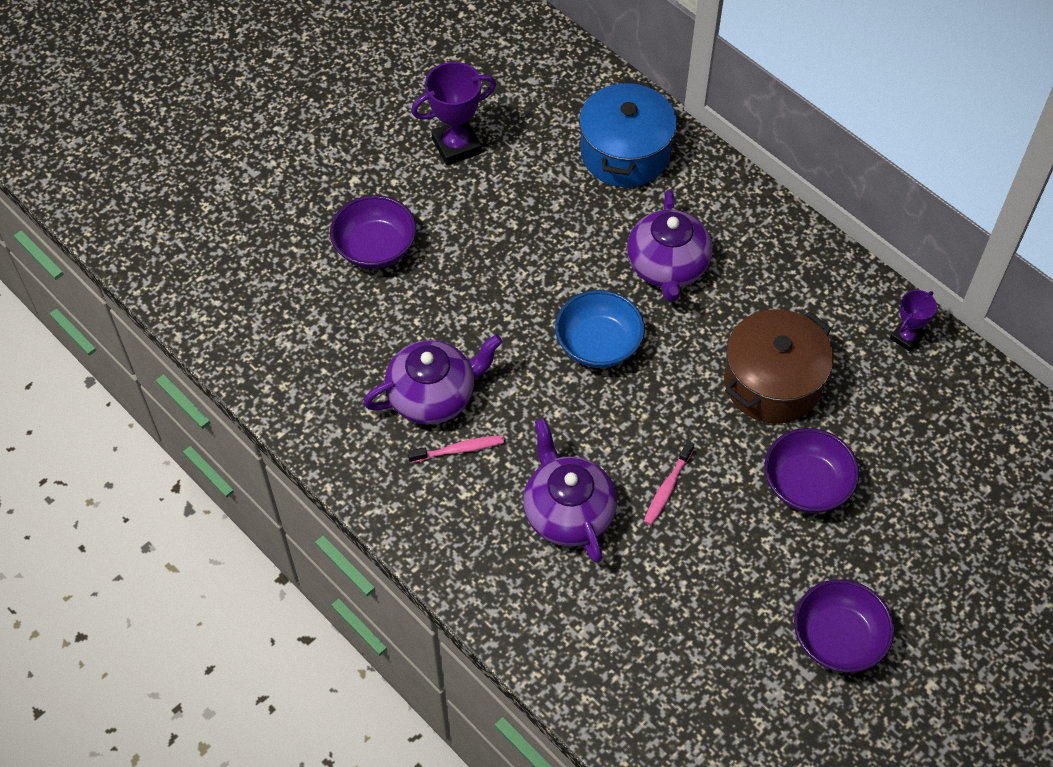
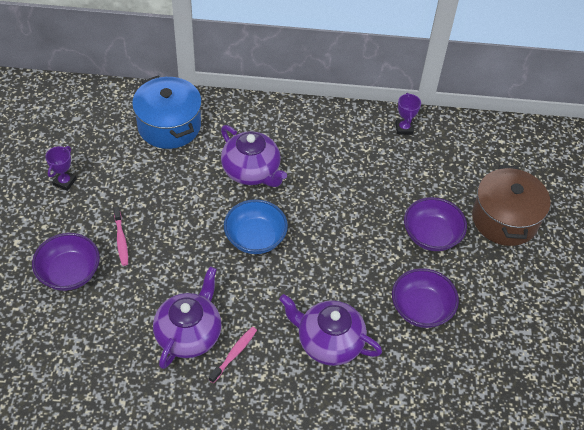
camera: 45 degrees left, 5 degrees down
(456, 146) = (64, 182): purple trophy -> purple trophy, size x0.59
(667, 488) = (367, 289): pink toothbrush -> pink toothbrush (121, 240)
(772, 382) = (364, 195): brown pot -> brown pot (504, 219)
(838, 639) = (522, 302): purple bowl -> purple bowl (421, 309)

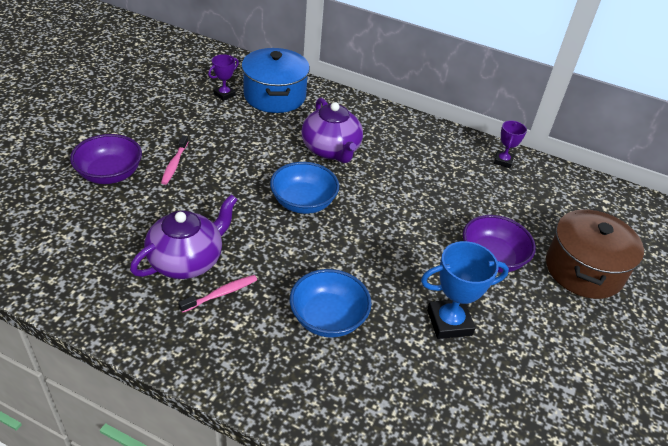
camera: 20 degrees right, 10 degrees down
(64, 182) = (155, 108): purple trophy -> purple trophy (224, 94)
(328, 342) = (328, 318): purple teapot -> blue bowl
(421, 309) = (449, 322): purple bowl -> blue trophy

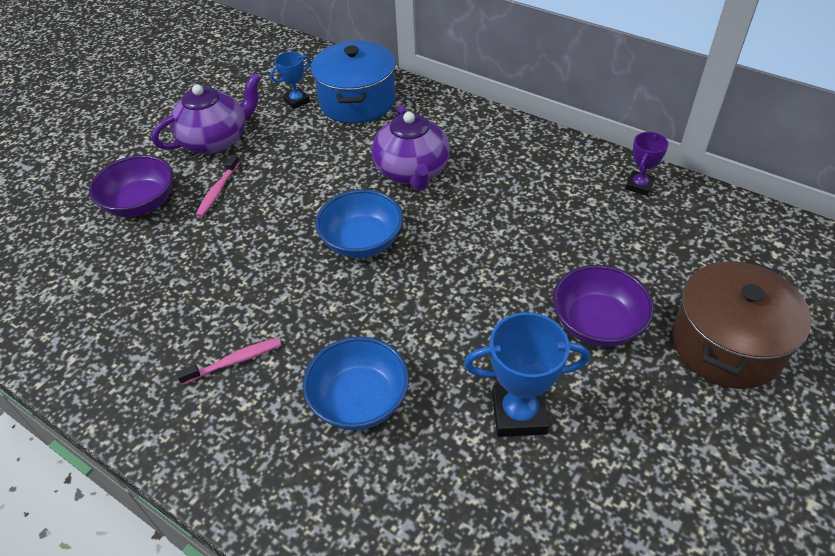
camera: 15 degrees right, 5 degrees up
(187, 260) = (204, 315): purple teapot -> purple teapot (216, 140)
(224, 94) = (297, 101): purple trophy -> blue trophy

